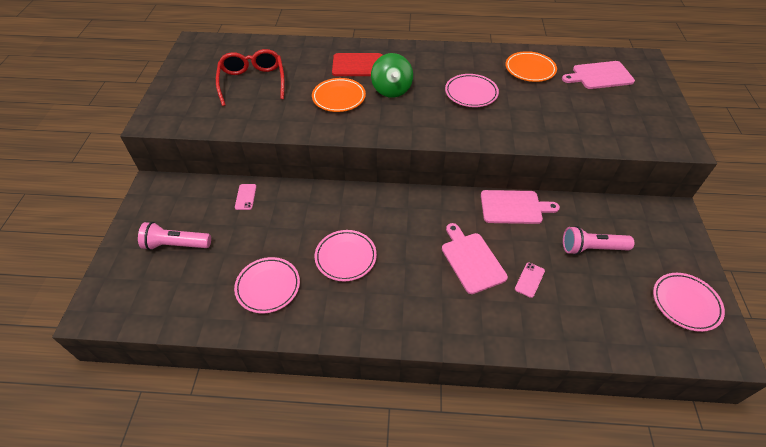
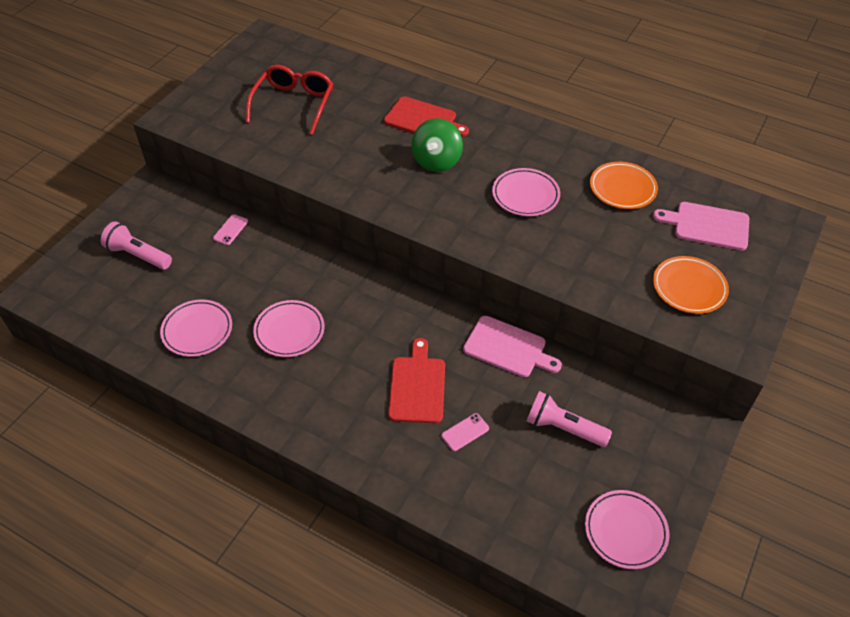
camera: 25 degrees right, 0 degrees up
(339, 98) = (372, 152): orange plate -> orange plate (689, 288)
(471, 260) = (417, 386): pink cutting board -> red cutting board

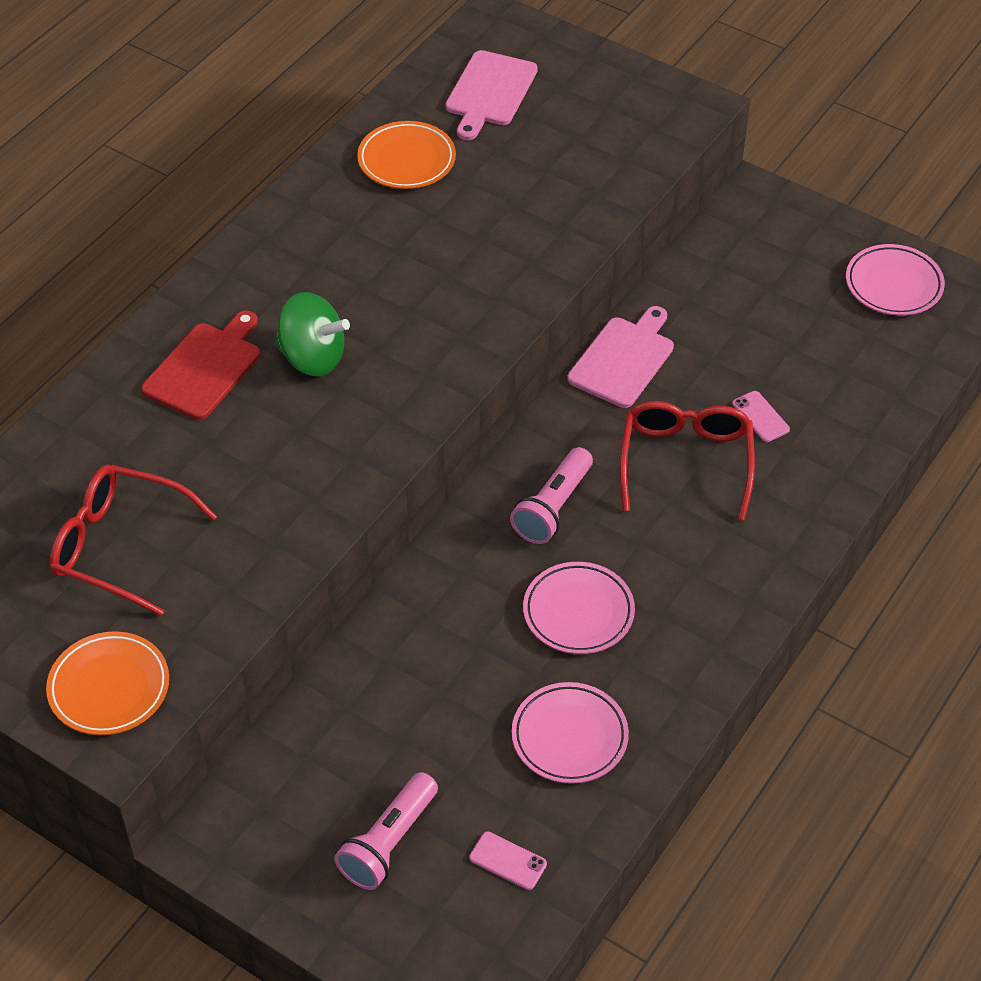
camera: 85 degrees left, 0 degrees up
(230, 230) = (344, 702): pink phone -> pink phone (508, 861)
(417, 386) = (685, 462): red cutting board -> red glasses
(525, 195) = (406, 263): pink plate -> none
(563, 428) = (753, 319): pink flashlight -> pink flashlight (553, 508)
(689, 288) = (598, 129): orange plate -> orange plate (109, 688)

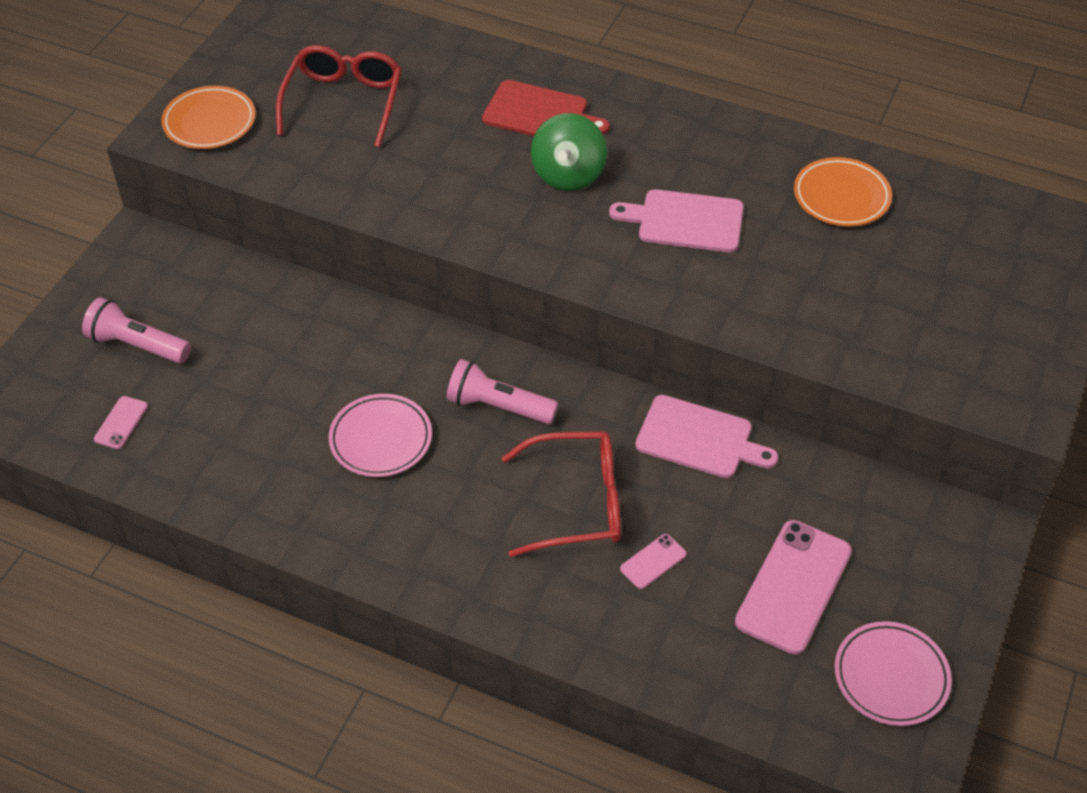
camera: 80 degrees right, 0 degrees up
(490, 92) = (966, 242): pink cutting board -> pink cutting board (685, 221)
(569, 737) = (245, 449): pink plate -> none
(798, 326) = (793, 587): none -> pink phone

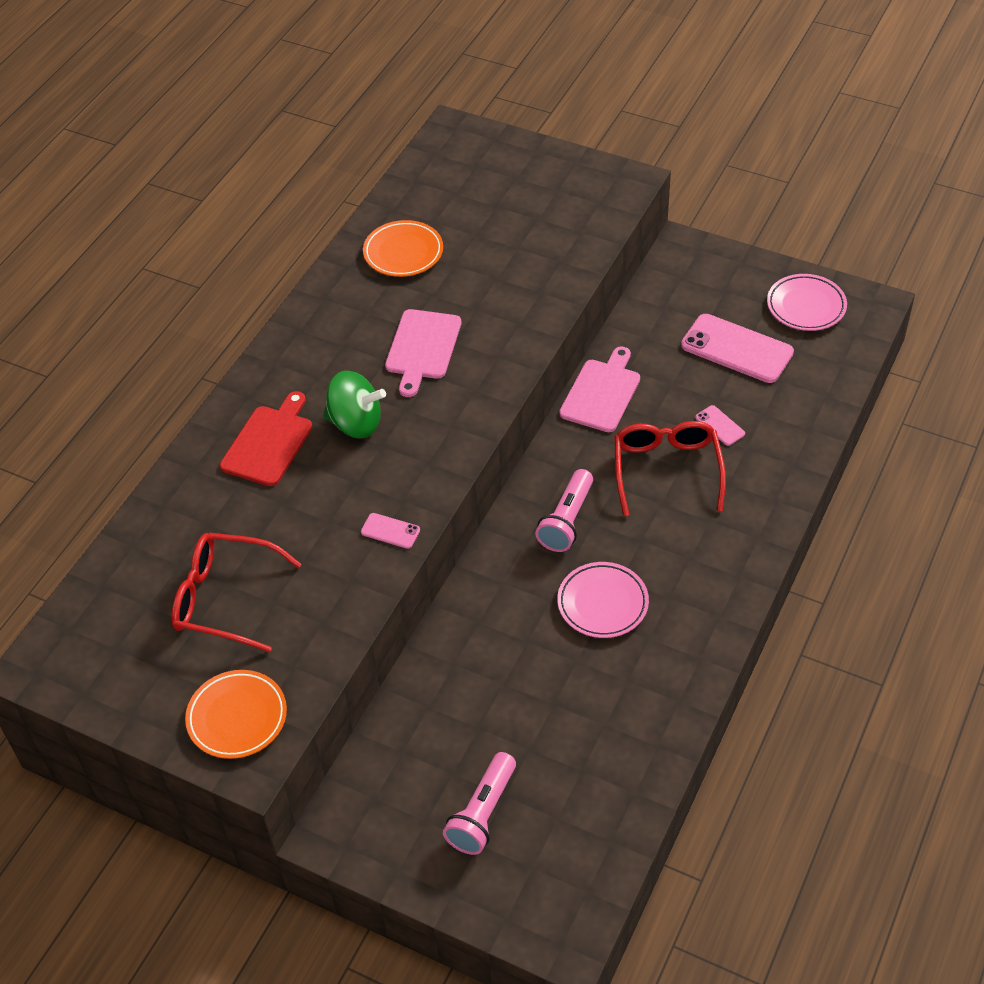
camera: 85 degrees left, 0 degrees up
(121, 423) = (582, 815): pink phone -> pink phone (390, 531)

